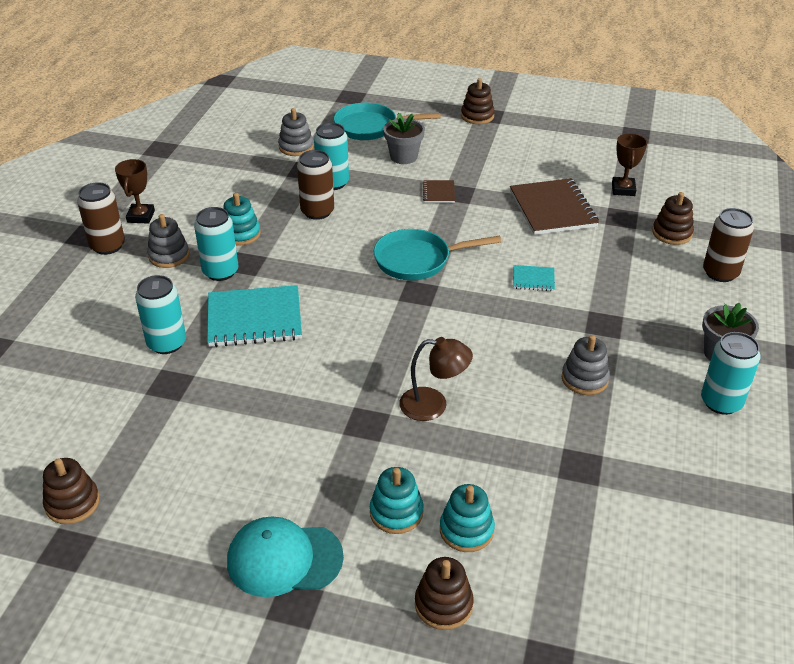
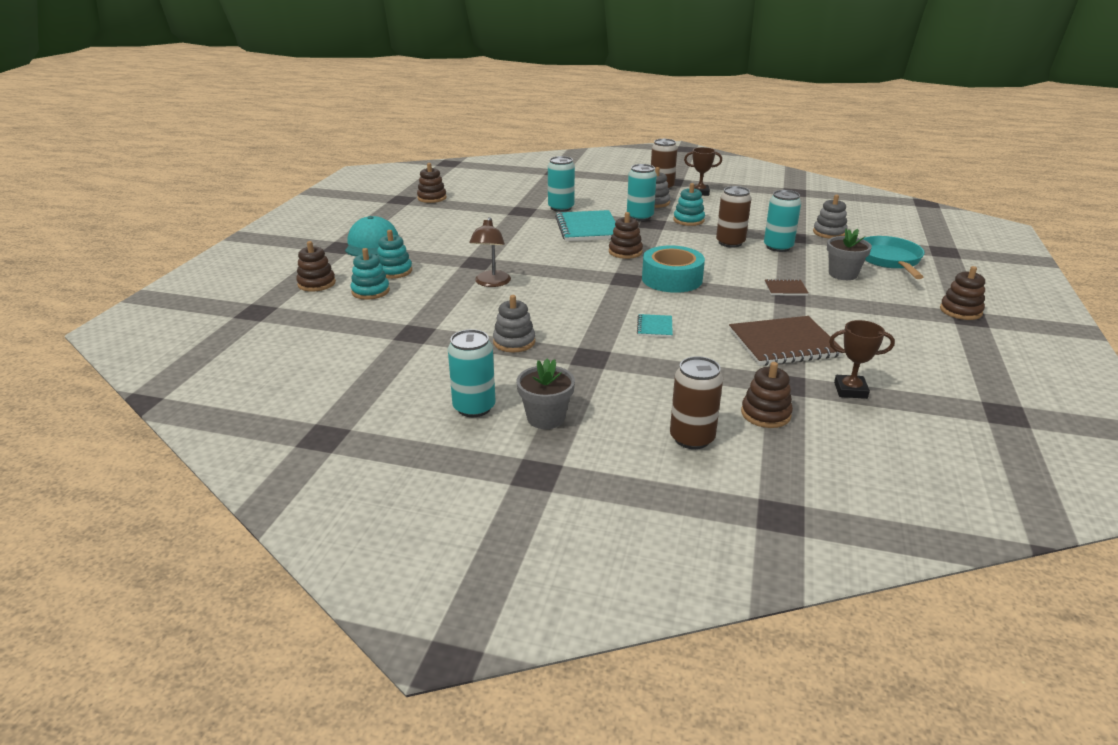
camera: 90 degrees right, 10 degrees down
(339, 289) = (625, 252): none -> brown stacking toy
(417, 260) = (672, 279): turquoise pan -> turquoise tape

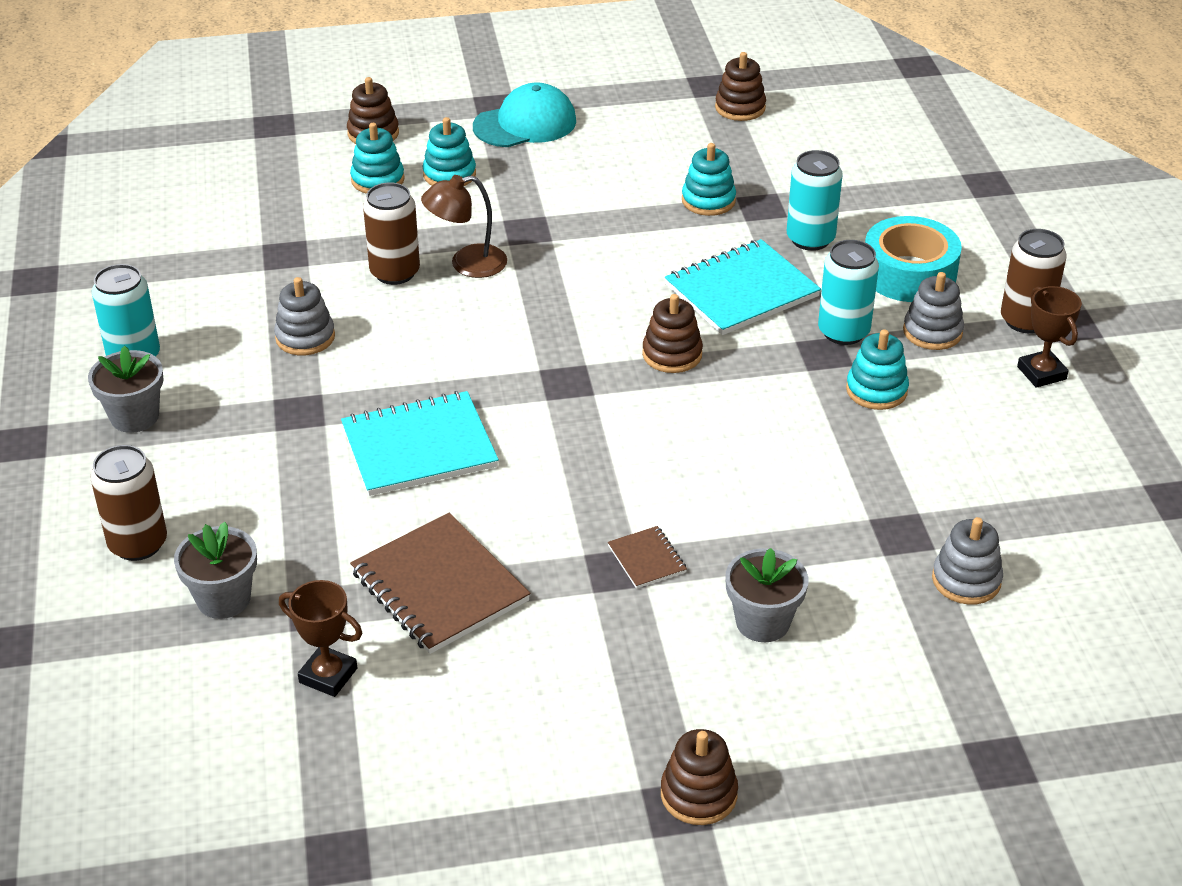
camera: 65 degrees right, 10 degrees up
(503, 219) = (708, 200): none -> turquoise stacking toy
(654, 327) = (419, 447): turquoise notebook -> turquoise notebook, size x2.12
(672, 279) = (599, 427): turquoise tape -> turquoise tape (909, 273)
(730, 243) = (806, 460): brown can -> brown can (395, 272)
(765, 414) = (223, 599): brown stacking toy -> grey flower pot
(778, 247) = (832, 522): turquoise can -> none
(850, 390) = (328, 675): brown trophy -> brown trophy turned 45 degrees counterclockwise
(889, 260) = (882, 680): turquoise pan -> none

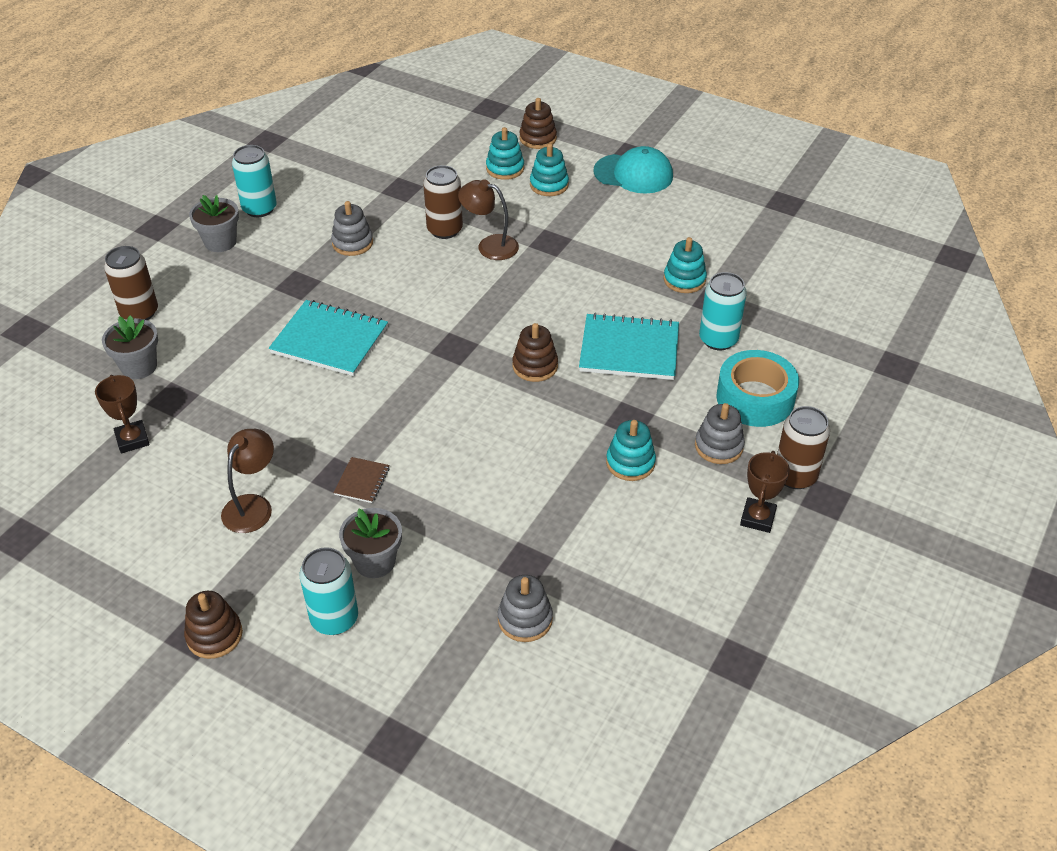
camera: 40 degrees right, 5 degrees up
(439, 586) = (241, 426): brown notebook -> none
(564, 652) = (253, 505): none -> brown lamp
(740, 108) = (786, 228): brown stacking toy -> none
(843, 332) = (659, 412): turquoise can -> turquoise can (334, 619)

